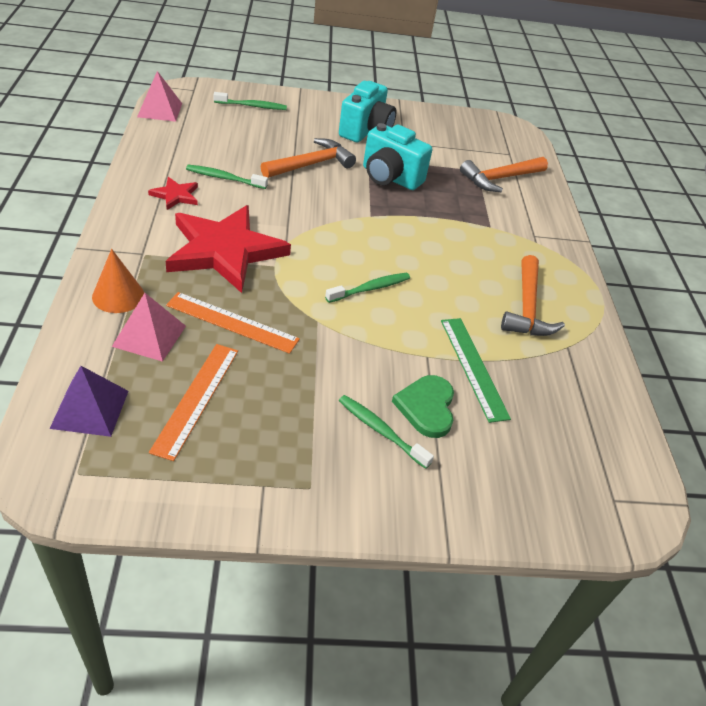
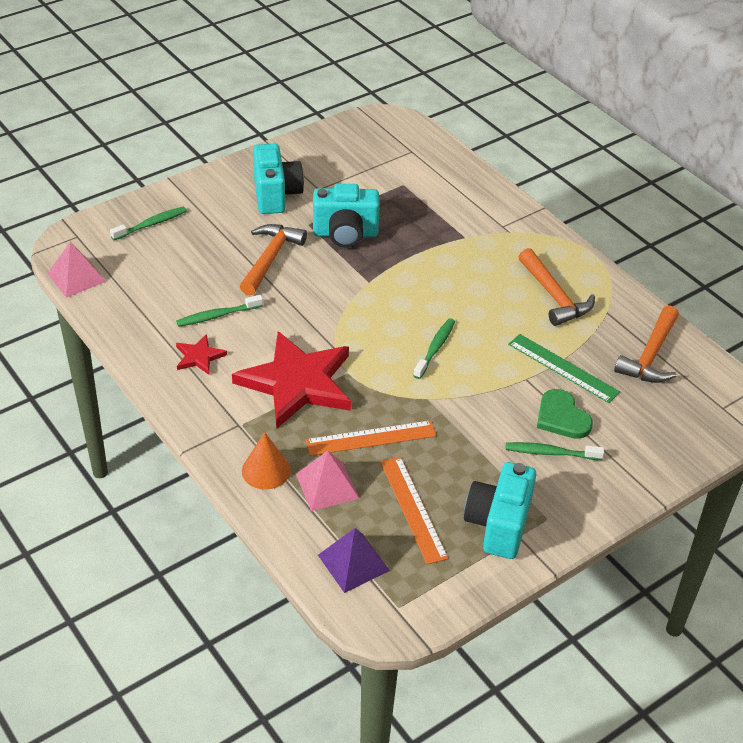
camera: 30 degrees left, 0 degrees up
(256, 462) = (498, 525): none -> turquoise camera
(500, 179) = (428, 183): orange hammer -> orange hammer (650, 355)

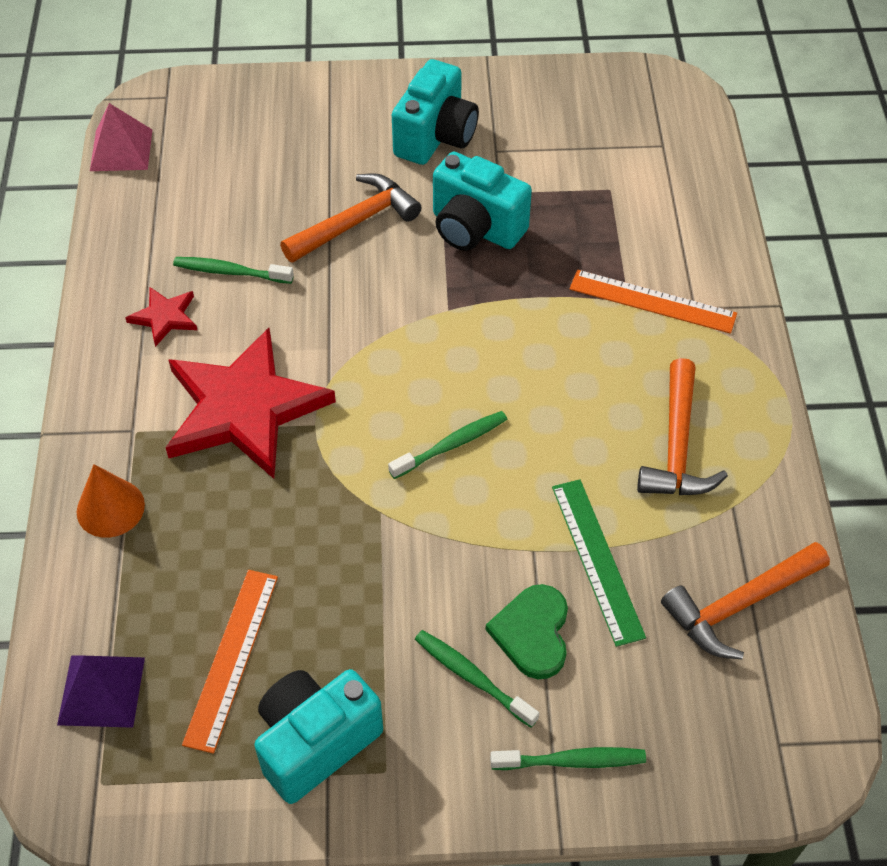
camera: 35 degrees right, 10 degrees up
(151, 224) = (258, 116): green toothbrush -> green toothbrush (572, 761)
(327, 486) = (159, 568): pink pyramid -> none
(371, 438) = (266, 530): orange ruler -> orange ruler (652, 301)

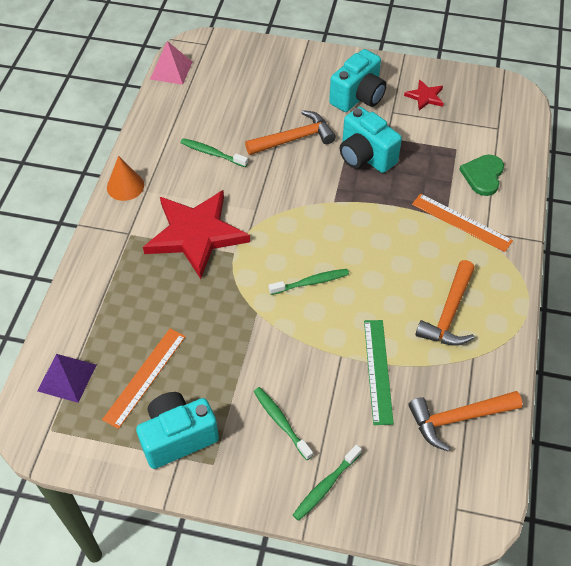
camera: 15 degrees right, 0 degrees up
(110, 508) = (103, 275): orange cone -> orange cone (125, 186)
(164, 317) = (166, 172): red star -> red star (425, 96)
(532, 633) = (325, 404): green heart -> green heart (483, 175)
(572, 761) = (325, 486): green toothbrush -> green toothbrush turned 120 degrees clockwise

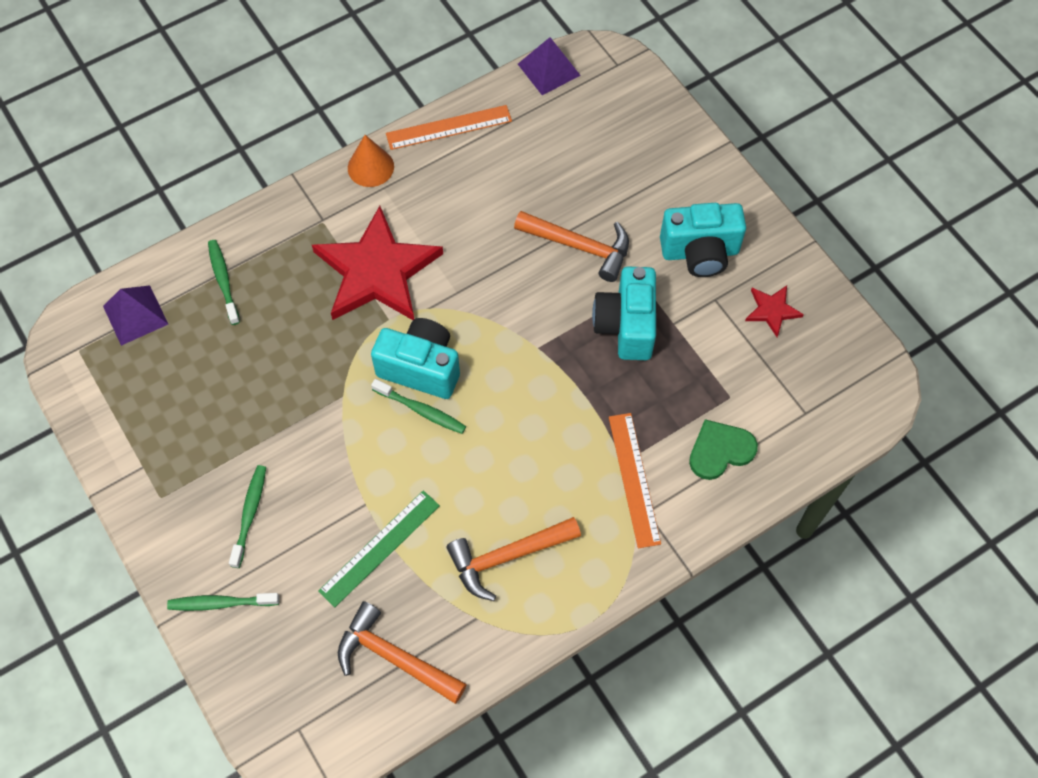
camera: 45 degrees right, 10 degrees up
(145, 377) = (192, 371): orange ruler -> orange ruler (449, 127)
(171, 70) = (549, 69): pink pyramid -> purple pyramid
(178, 437) = (159, 448): turquoise camera -> turquoise camera (421, 368)
(212, 153) = (484, 197): green toothbrush -> green toothbrush (223, 281)

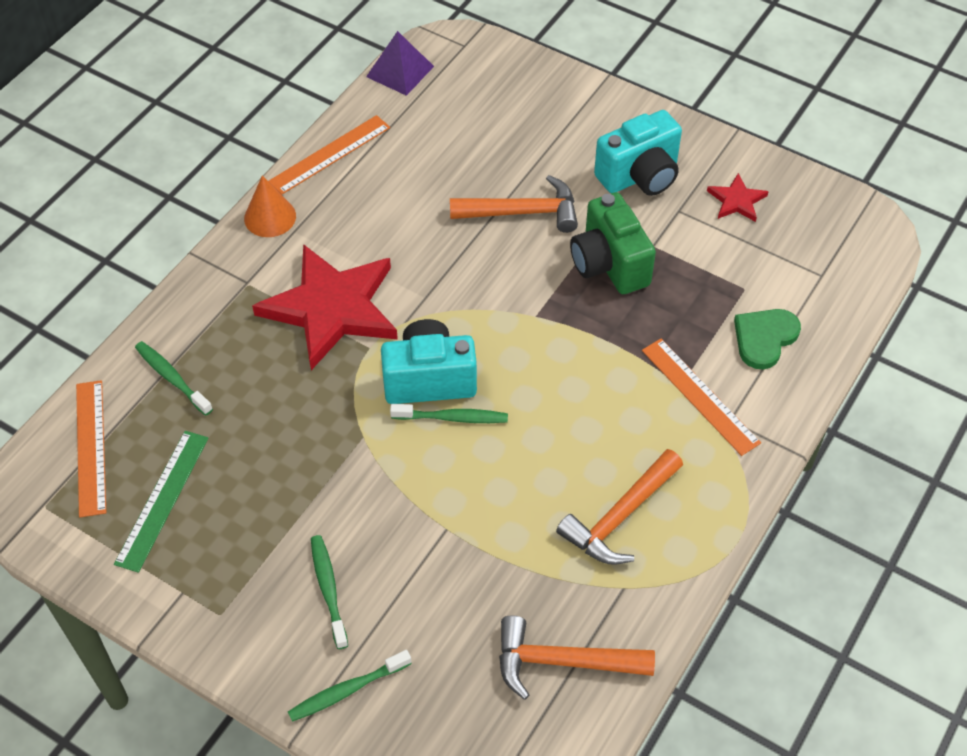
camera: 25 degrees left, 10 degrees down
(135, 315) = (91, 447): purple pyramid -> orange ruler
(379, 548) = (485, 563): green ruler -> green ruler (162, 499)
(626, 325) = (609, 264): turquoise camera -> green camera

